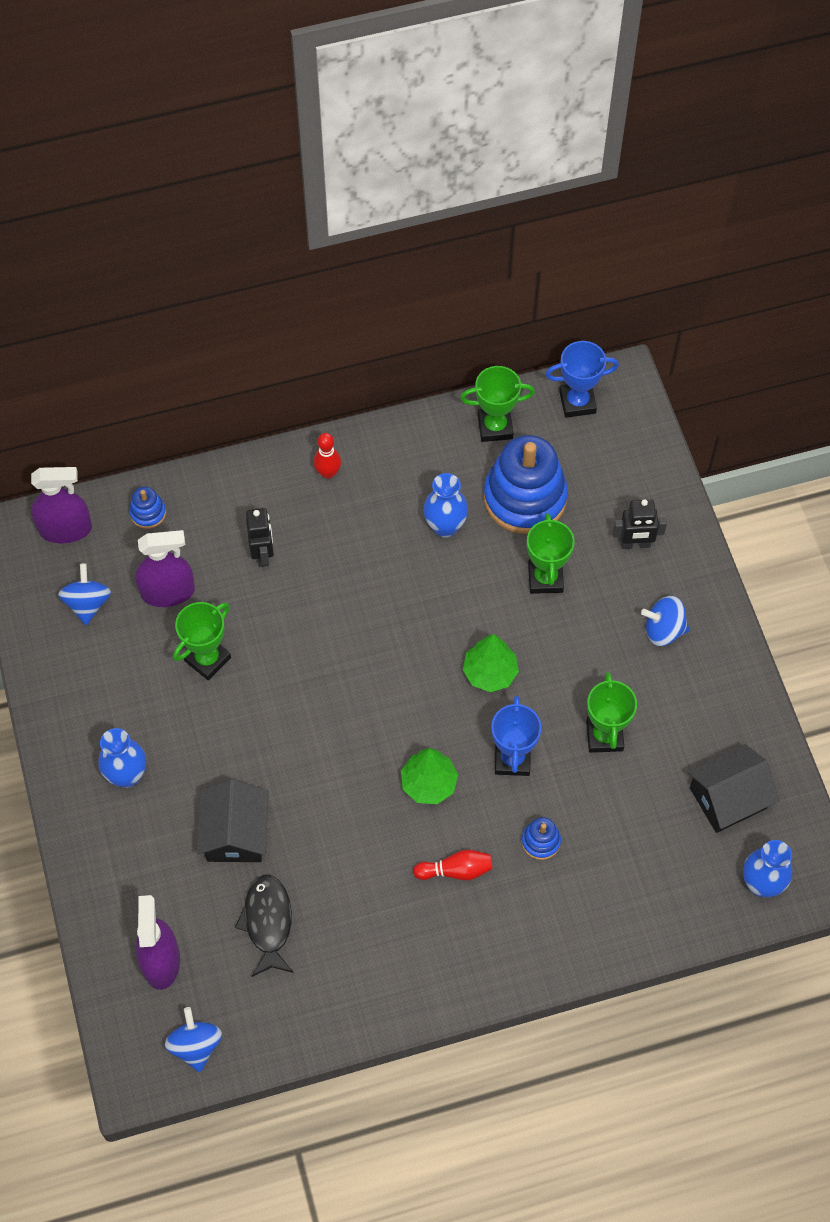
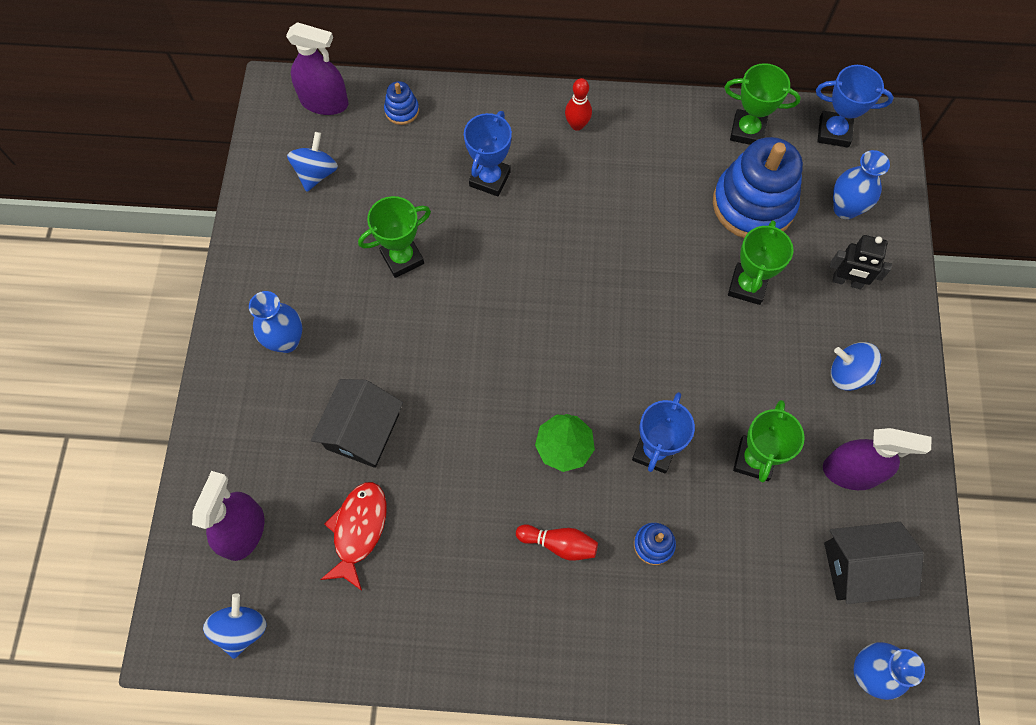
camera: 20 degrees right, 5 degrees up
(168, 592) = (391, 186): purple spray bottle -> purple spray bottle (851, 471)
(263, 554) = (490, 179): black robot -> blue trophy
(268, 922) = (358, 530): black fish -> red fish
(445, 526) = (668, 207): blue vase -> blue vase (845, 208)
(490, 673) = (662, 359): green tree -> none

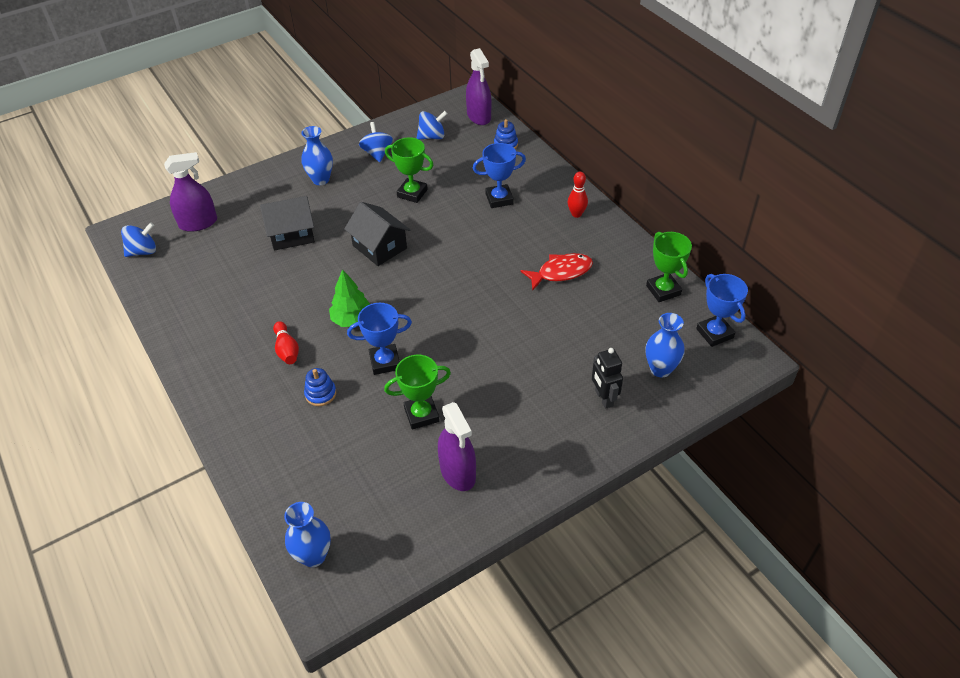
camera: 55 degrees right, 20 degrees down
(358, 530) = (231, 263): red fish -> red fish (561, 272)
(747, 286) = (546, 348): green trophy -> none
(753, 204) = (610, 321): blue stacking toy -> none
(848, 374) = (532, 434): blue spinning top -> blue spinning top (377, 153)
(860, 567) = (389, 513): black house -> black house (379, 247)

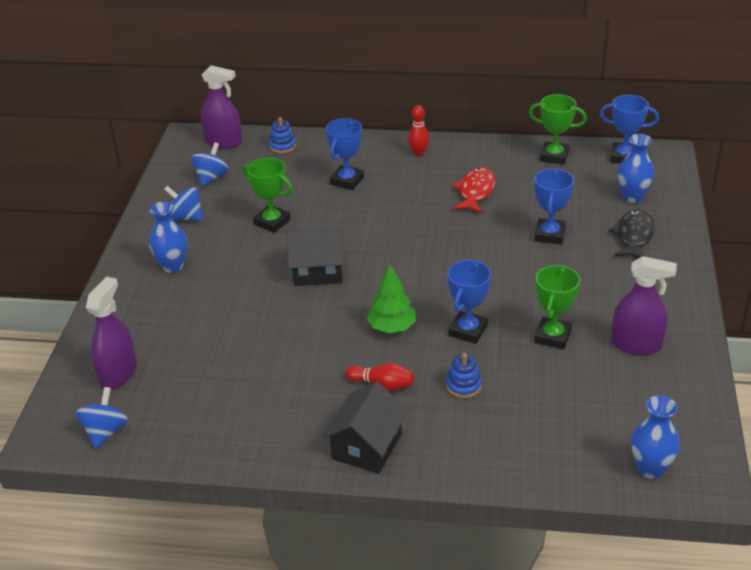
camera: 50 degrees left, 10 degrees down
(291, 234) = (226, 317): black house -> black house (367, 446)
(412, 193) = (272, 222): green trophy -> green trophy turned 60 degrees clockwise
(550, 345) = (550, 235): none -> blue trophy
(603, 398) = (634, 236): black robot -> black fish

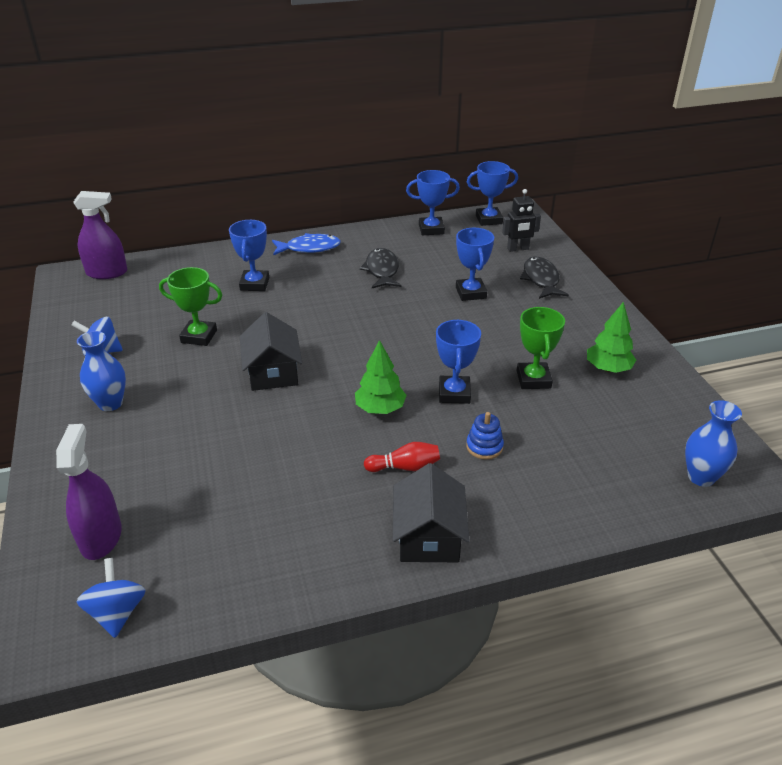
camera: 25 degrees left, 0 degrees up
(211, 178) = (110, 308): blue spinning top -> none
(282, 146) = (172, 265): blue stacking toy -> none
(317, 271) = (273, 372): black house -> black house turned 75 degrees counterclockwise
(418, 153) = (309, 248): red bowling pin -> blue fish
(475, 192) = (382, 270): red fish -> black fish
(554, 156) = (431, 229): green trophy -> blue trophy
(632, 197) = (518, 249): blue vase -> black robot
(636, 344) = (608, 368): purple spray bottle -> green tree

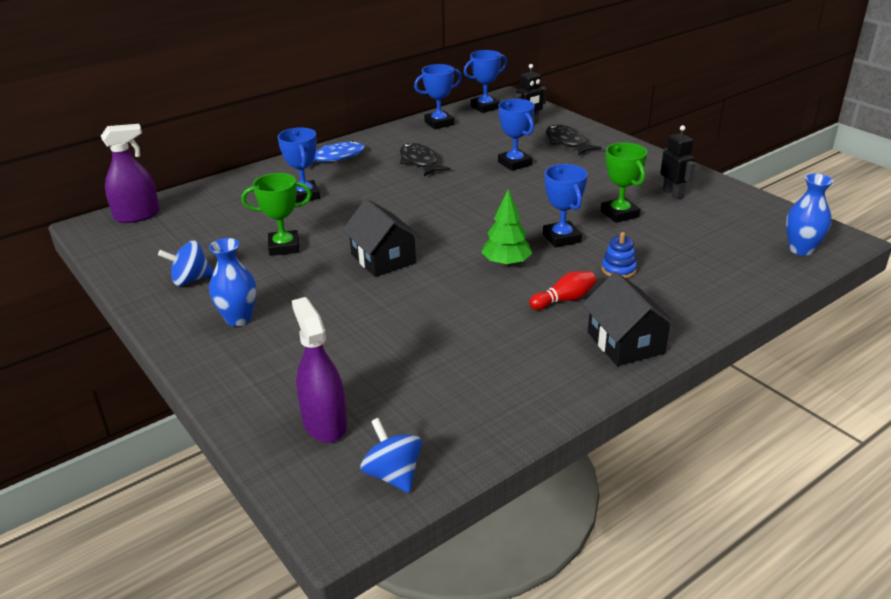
camera: 20 degrees left, 5 degrees down
(608, 368) = (673, 193): green tree -> black robot

